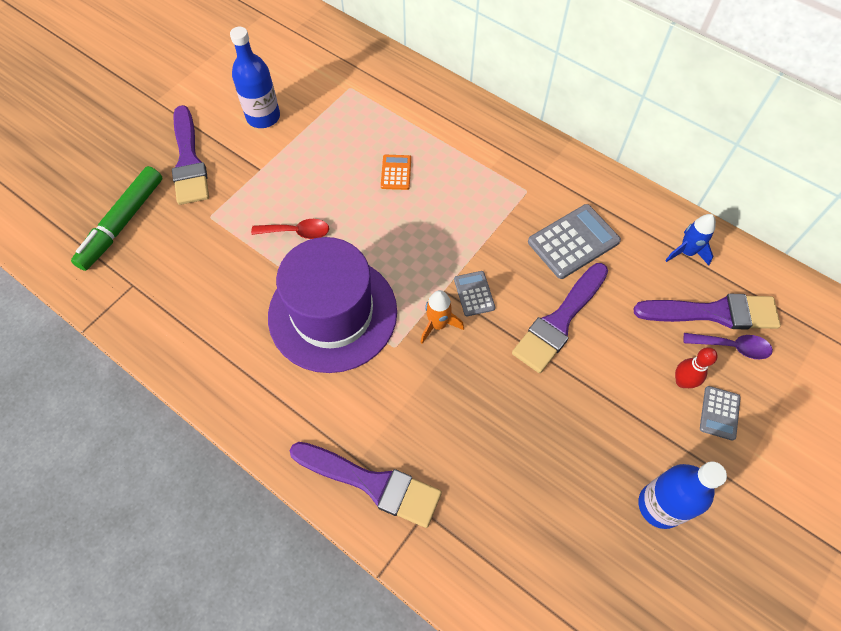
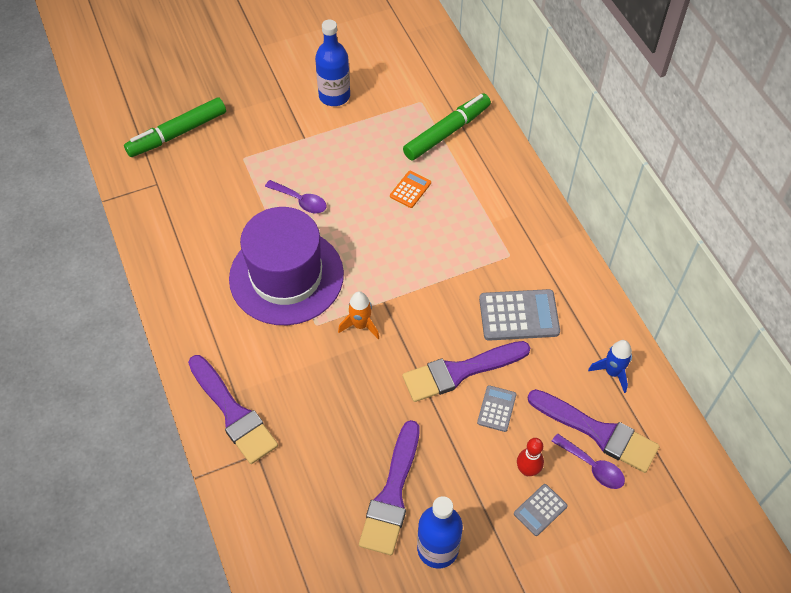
camera: 30 degrees right, 5 degrees down
(189, 161) = (255, 107): purple brush -> purple brush (392, 494)
(297, 232) = (301, 201): red spoon -> purple spoon
(393, 105) = (447, 132): none -> green marker
(474, 294) = (406, 316): grey calculator -> grey calculator (496, 409)

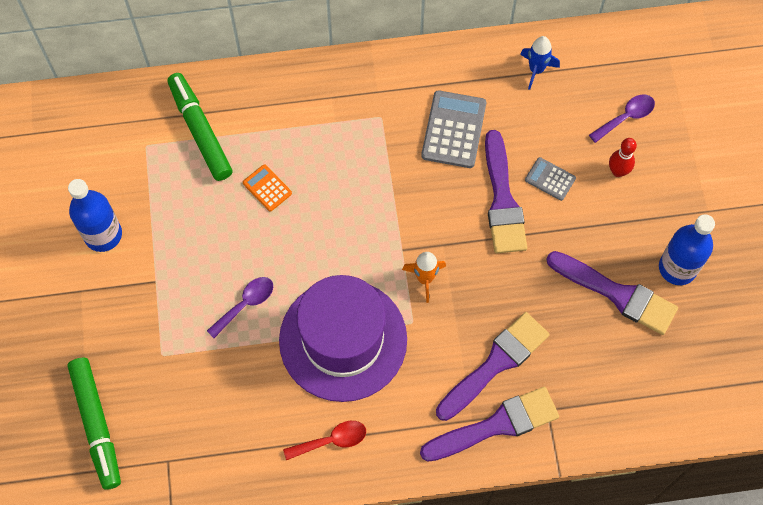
camera: 75 degrees left, 10 degrees up
(194, 289) = (332, 440): none -> red spoon
(540, 510) = (658, 172): grey calculator -> none
(598, 432) = (594, 102): purple brush -> purple brush (495, 363)

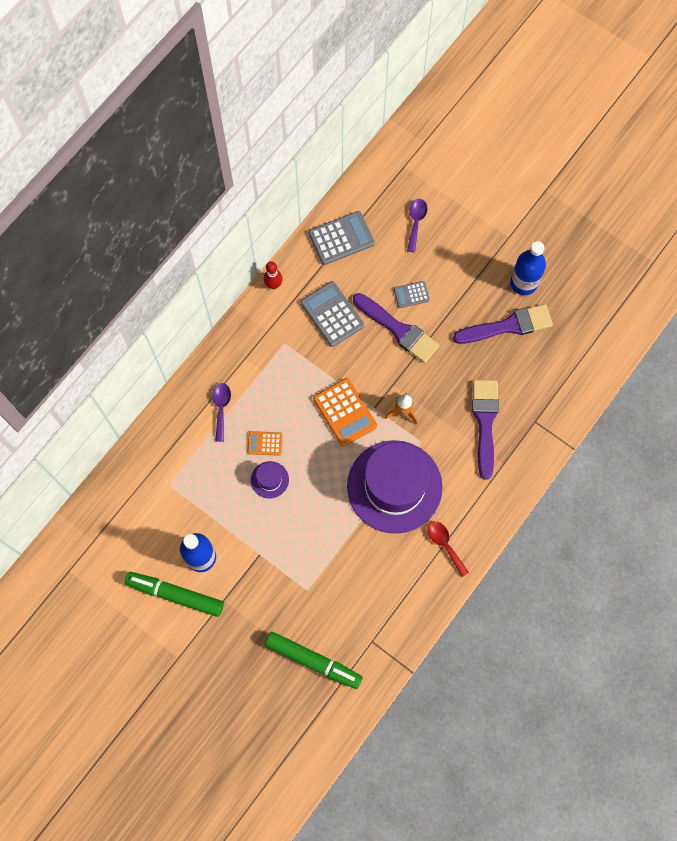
camera: 45 degrees left, 5 degrees up
(200, 131) = (191, 446): green marker -> green marker (175, 594)
(236, 224) = (269, 479): none -> purple hat
(246, 304) = (322, 518): purple spoon -> purple spoon (221, 408)
(332, 440) = (445, 545): red spoon -> red spoon turned 60 degrees counterclockwise
(370, 228) = (345, 412): none -> orange calculator
(496, 425) = (518, 454): purple brush -> none
(536, 70) = (341, 238): blue rocket -> grey calculator
(618, 171) = (442, 257): red bowling pin -> red bowling pin (273, 285)

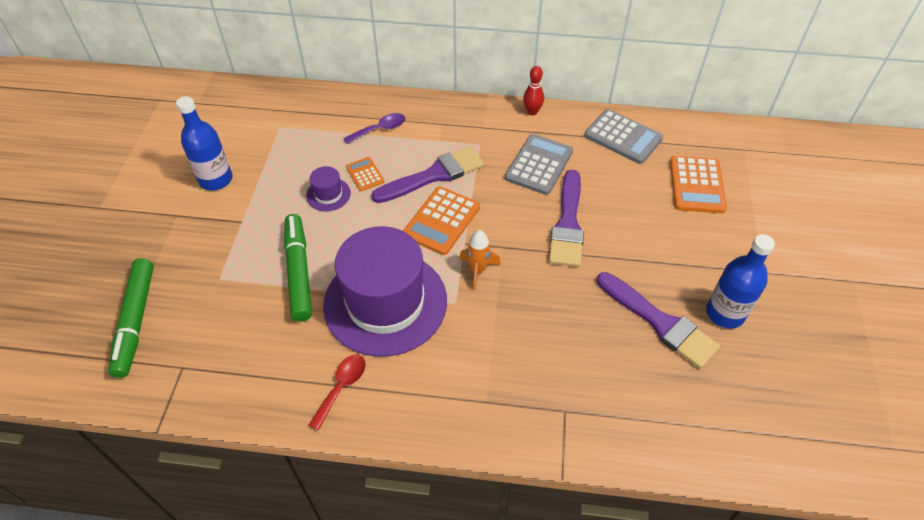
camera: 60 degrees right, 20 degrees down
(175, 594) = (167, 178): green marker -> green marker (299, 271)
(411, 294) = (616, 217): grey calculator -> none
(416, 222) = (697, 185): purple spoon -> orange calculator
(485, 422) = (524, 356): purple brush -> purple brush (434, 175)

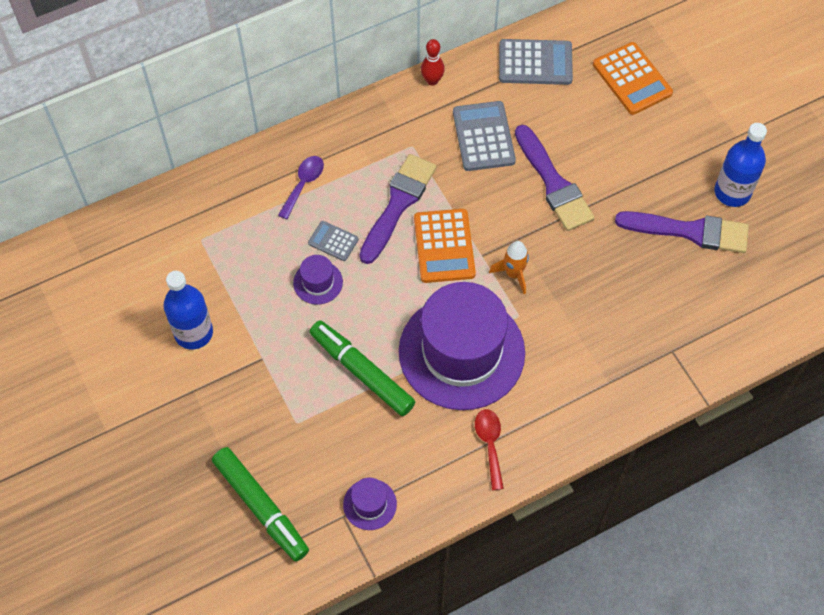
camera: 35 degrees left, 10 degrees up
(209, 371) = (370, 504): none -> purple hat
(365, 174) = (333, 241): orange calculator -> grey calculator

